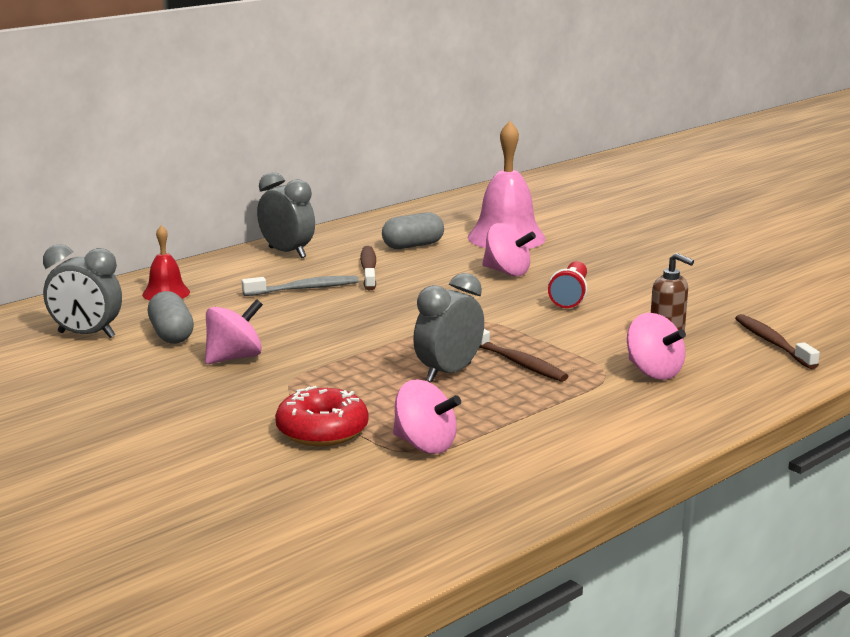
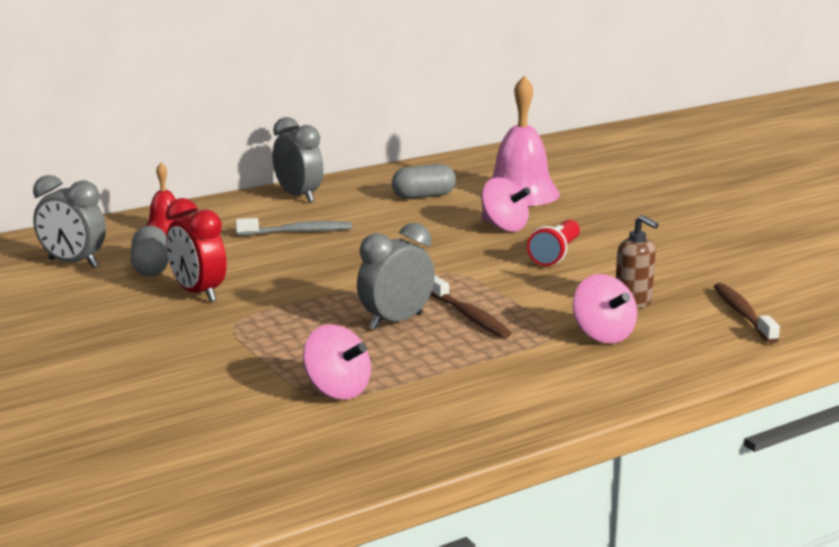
camera: 10 degrees right, 0 degrees up
(234, 358) = (198, 293): pink spinning top -> red clock
(322, 430) = (246, 368): red donut -> none
(368, 269) = (369, 217): brown toothbrush -> none

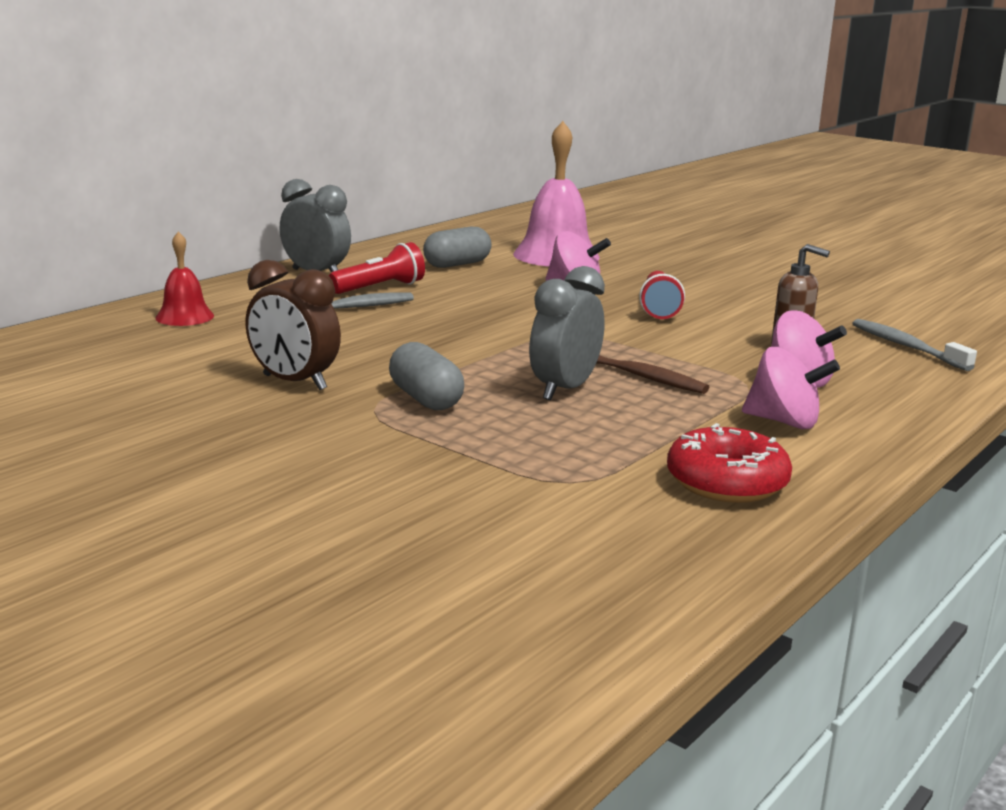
camera: 20 degrees left, 0 degrees up
(73, 263) = (95, 364): grey clock -> none
(151, 267) = (205, 359): grey capsule -> grey capsule (425, 399)
(198, 293) = (294, 382): red clock -> brown clock
(337, 215) = (380, 288): none -> red flashlight
(337, 390) = (579, 472): pink spinning top -> pink spinning top (784, 422)
(441, 413) = (726, 482): none -> red donut
(743, 314) = (906, 347): brown toothbrush -> grey toothbrush

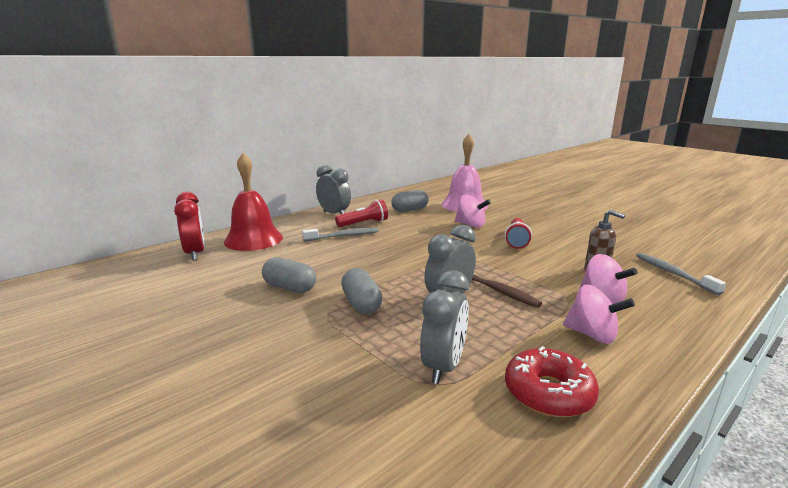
camera: 10 degrees right, 0 degrees up
(89, 340) = (195, 254): none -> red clock
(184, 316) = (253, 239): red bell -> red bell, size x1.87
(294, 382) = (289, 287): brown clock -> grey capsule
(577, 463) = (443, 367): none -> grey clock

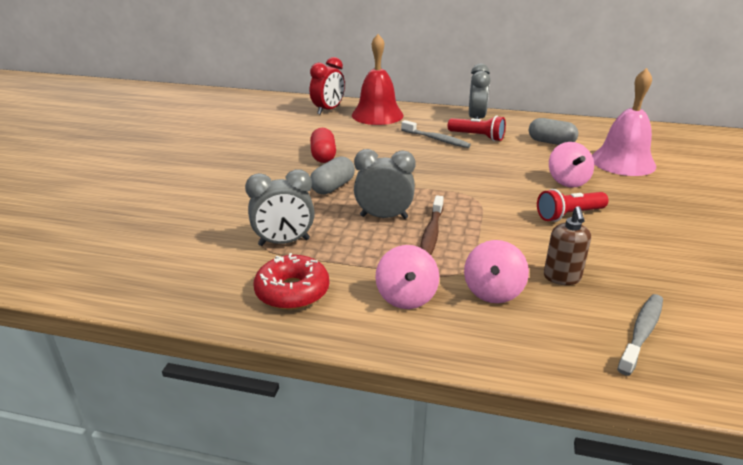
camera: 55 degrees right, 10 degrees up
(289, 287) = (323, 156): grey capsule -> red capsule

